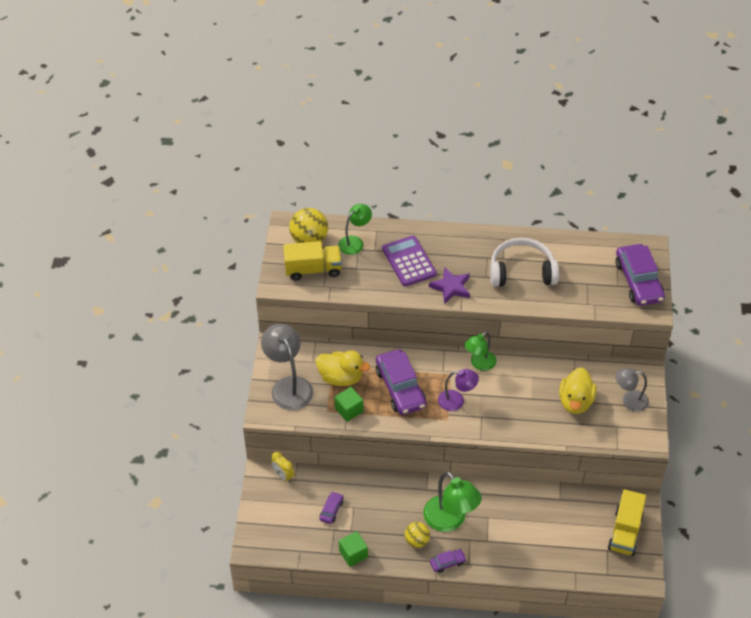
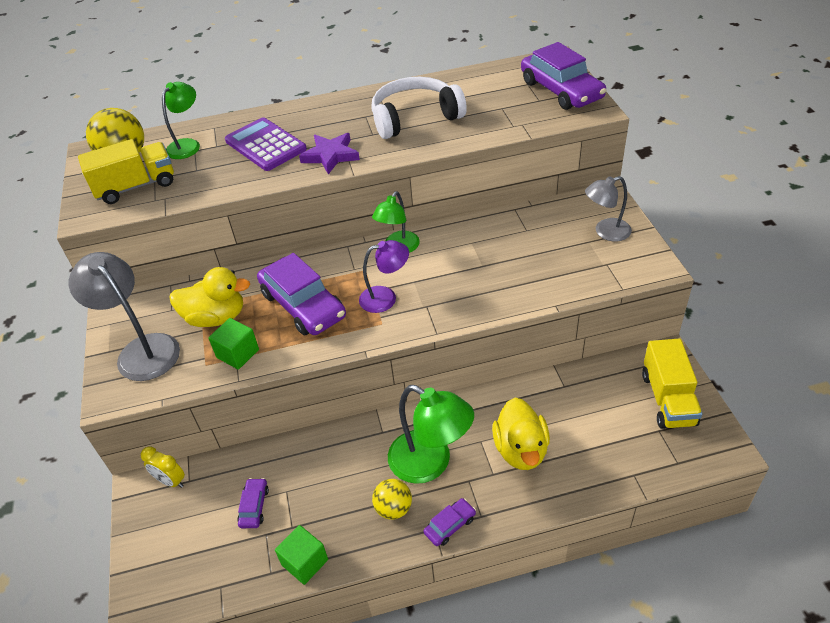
camera: 15 degrees left, 5 degrees down
(575, 402) = (540, 253): yellow duck -> yellow duck (521, 450)

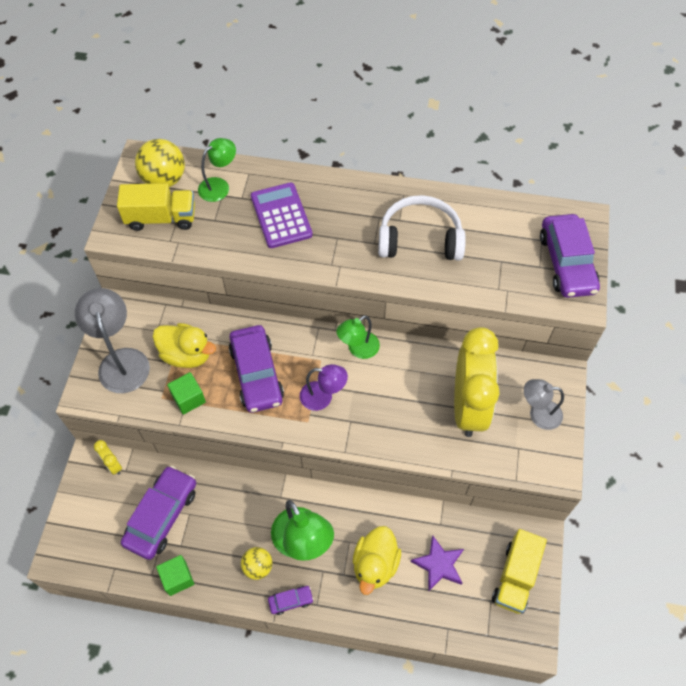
camera: 20 degrees right, 15 degrees up
(254, 507) = (162, 516): purple car -> purple car, size x2.18
(330, 156) = (328, 254): purple star -> purple star (439, 565)
(536, 251) = (468, 406): none -> yellow clock

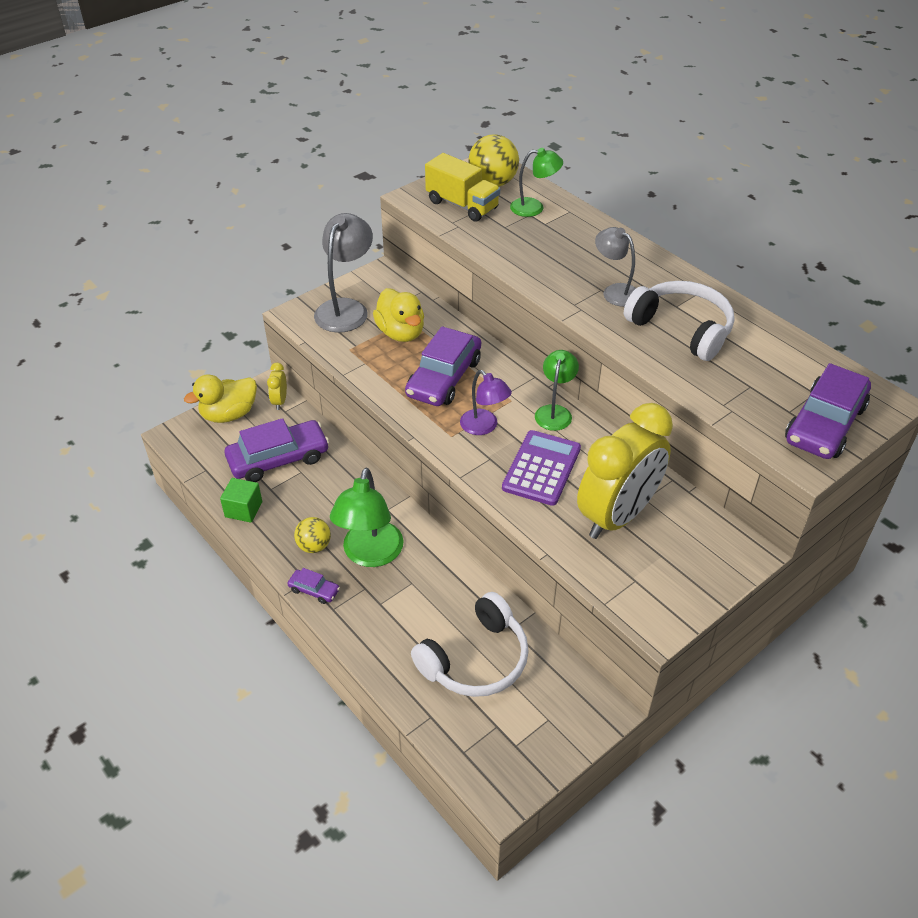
camera: 40 degrees right, 15 degrees down
(188, 398) = (370, 362): green cube -> none
(281, 216) = (566, 251): purple calculator -> purple calculator (541, 468)
(358, 349) = (554, 412): green lamp -> green lamp turned 105 degrees clockwise
(375, 564) = (416, 616): yellow duck -> yellow duck (229, 414)
(439, 565) = (476, 659): purple star -> white headphones
(515, 577) = (543, 725): yellow truck -> none
(538, 414) = (687, 567): grey lamp -> grey lamp (615, 291)

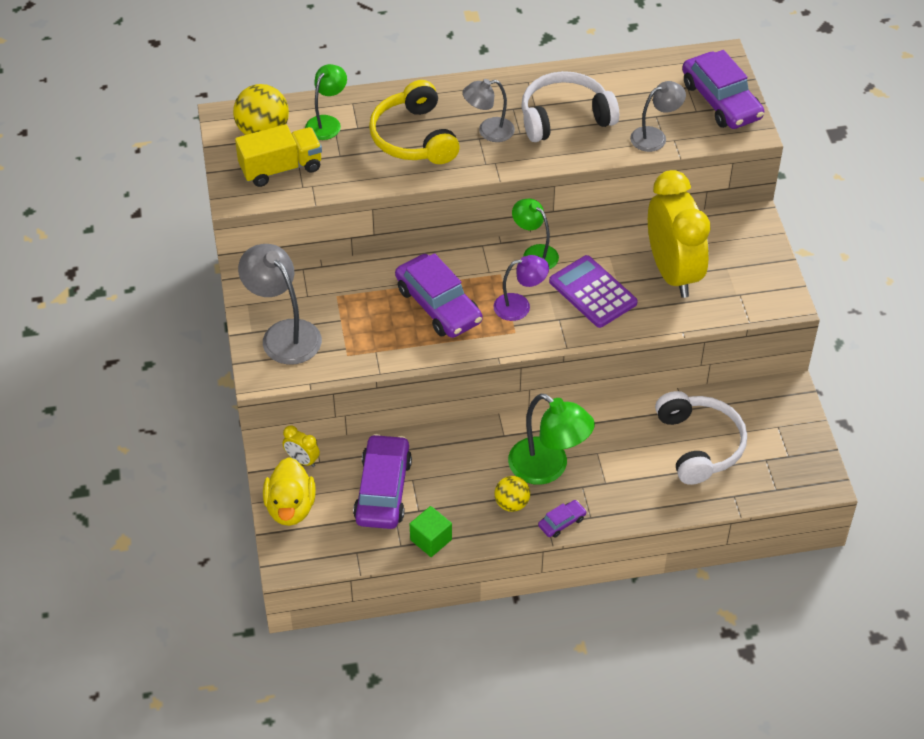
camera: 60 degrees left, 5 degrees up
(401, 333) = (353, 308): yellow duck -> none
(564, 255) = (414, 137): none -> yellow headphones
(721, 396) = (655, 136): none -> grey lamp

